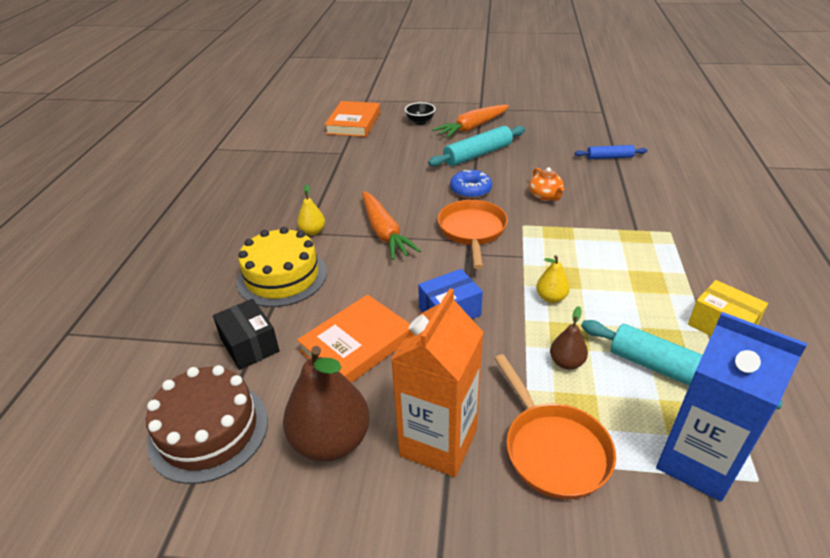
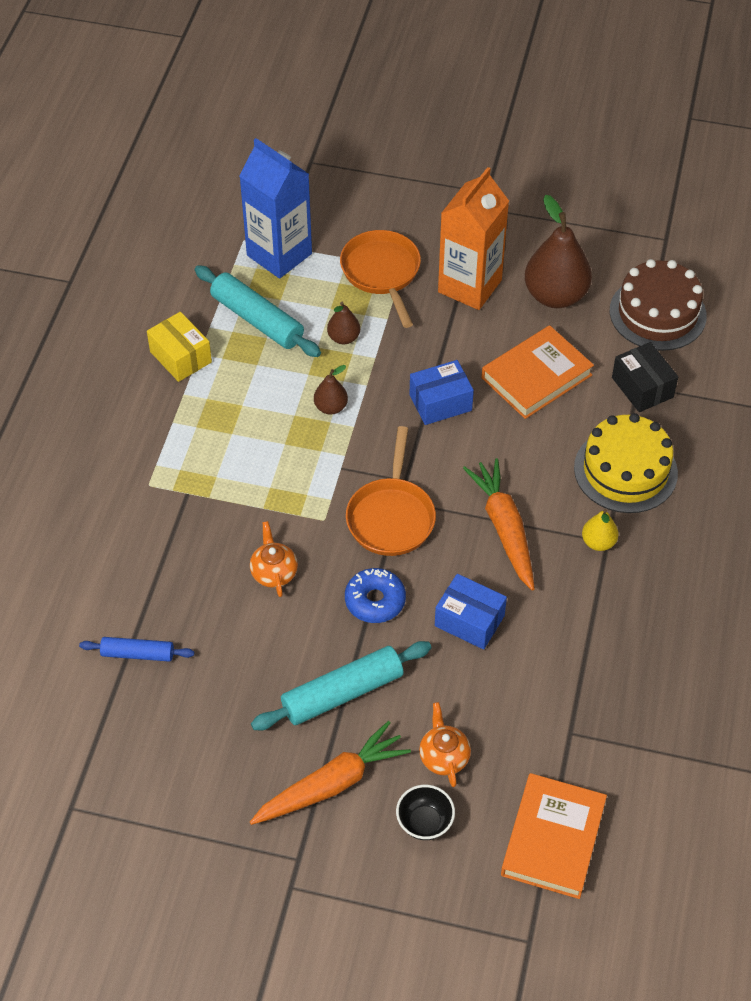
camera: 175 degrees left, 15 degrees up
(405, 187) = (469, 621): none -> blue box
(413, 140) = (444, 756): none -> orange teapot
(551, 298) = (331, 407): yellow pear -> brown pear

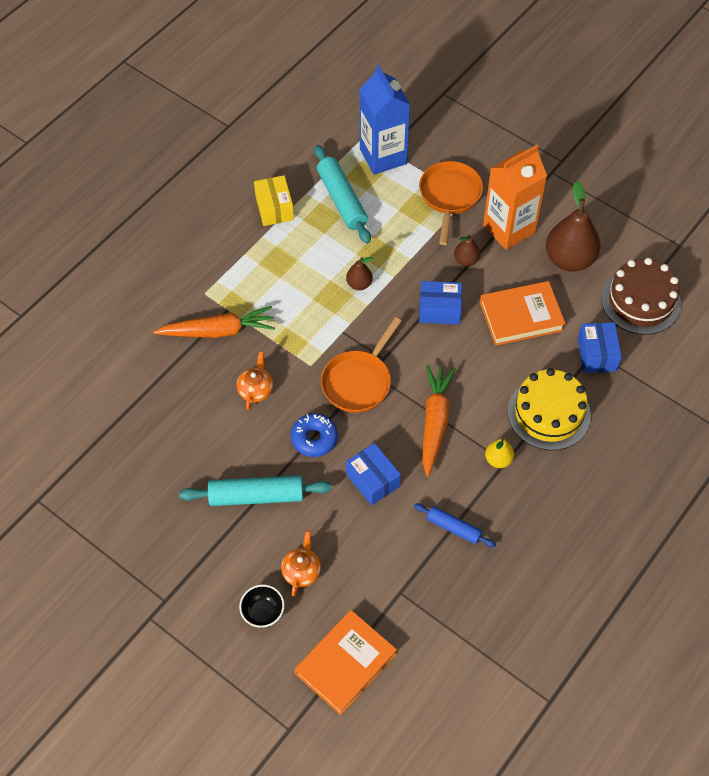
camera: 25 degrees right, 5 degrees up
(138, 653) = (135, 411): blue rolling pin -> blue rolling pin (454, 528)
(332, 784) = (215, 557): orange carrot -> orange carrot (218, 331)
(343, 338) = (396, 235): brown pear -> brown pear (466, 260)
(642, 387) = (597, 354): black box -> blue box

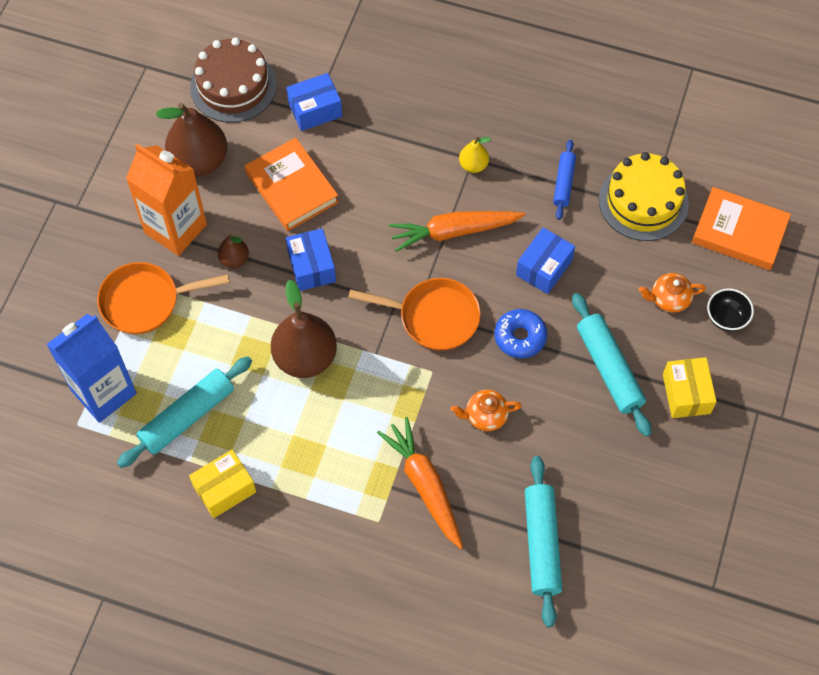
camera: 110 degrees left, 5 degrees up
(134, 393) = (542, 544): none -> turquoise rolling pin
(207, 548) = (686, 394): none -> yellow box
(359, 284) = (305, 357): brown pear -> brown pear, size x2.04
(548, 413) = (402, 135): yellow cake -> yellow cake (643, 201)

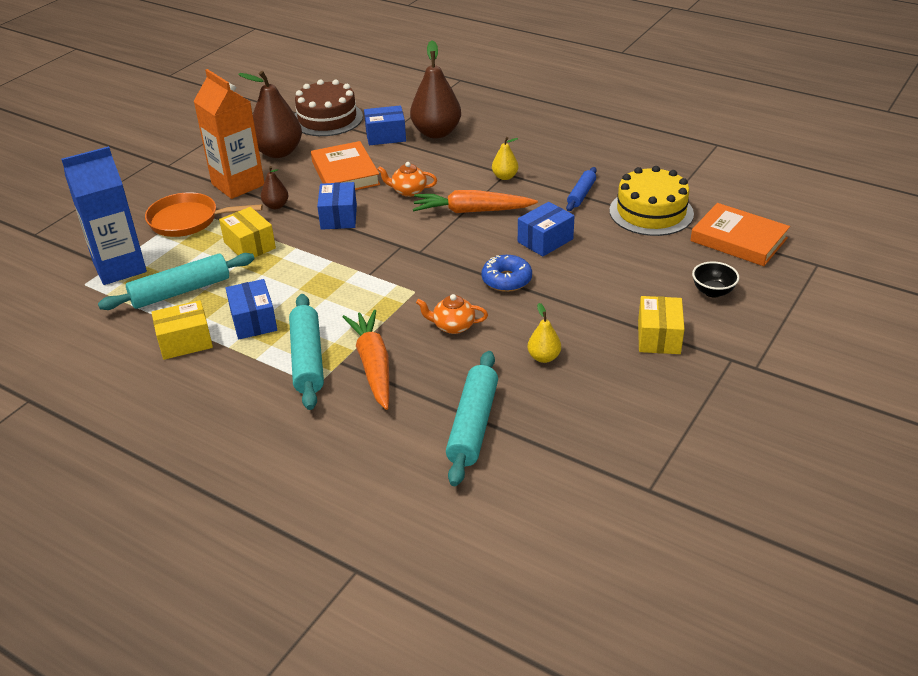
camera: 15 degrees right, 25 degrees down
(231, 331) = (249, 245): none -> yellow box
(282, 446) = (253, 321): none -> blue box
(305, 357) = (304, 269): brown pear -> brown pear (436, 133)
(434, 317) = (432, 258): orange pan -> none
(584, 442) = (544, 357): none -> yellow pear
(609, 369) = (585, 310): turquoise rolling pin -> turquoise rolling pin (307, 359)
(669, 299) = (658, 273): orange teapot -> orange teapot (408, 191)

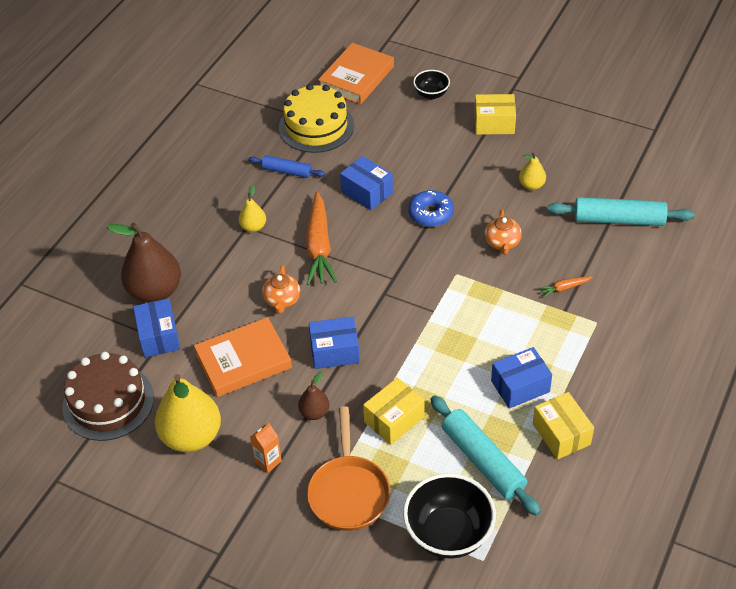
camera: 95 degrees left, 10 degrees up
(120, 267) = (448, 534): blue carton -> black bowl
(238, 184) = (268, 461): orange carton -> orange carton, size x0.41
(278, 152) = (191, 436): brown pear -> yellow pear
(307, 359) = (566, 334): turquoise rolling pin -> none
(373, 365) = (564, 288): orange carrot -> orange carrot, size x0.45

